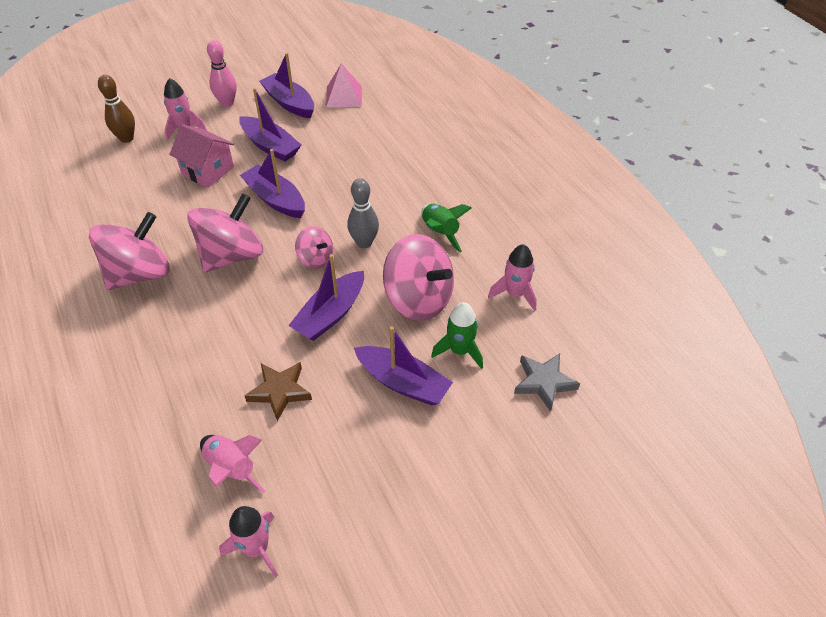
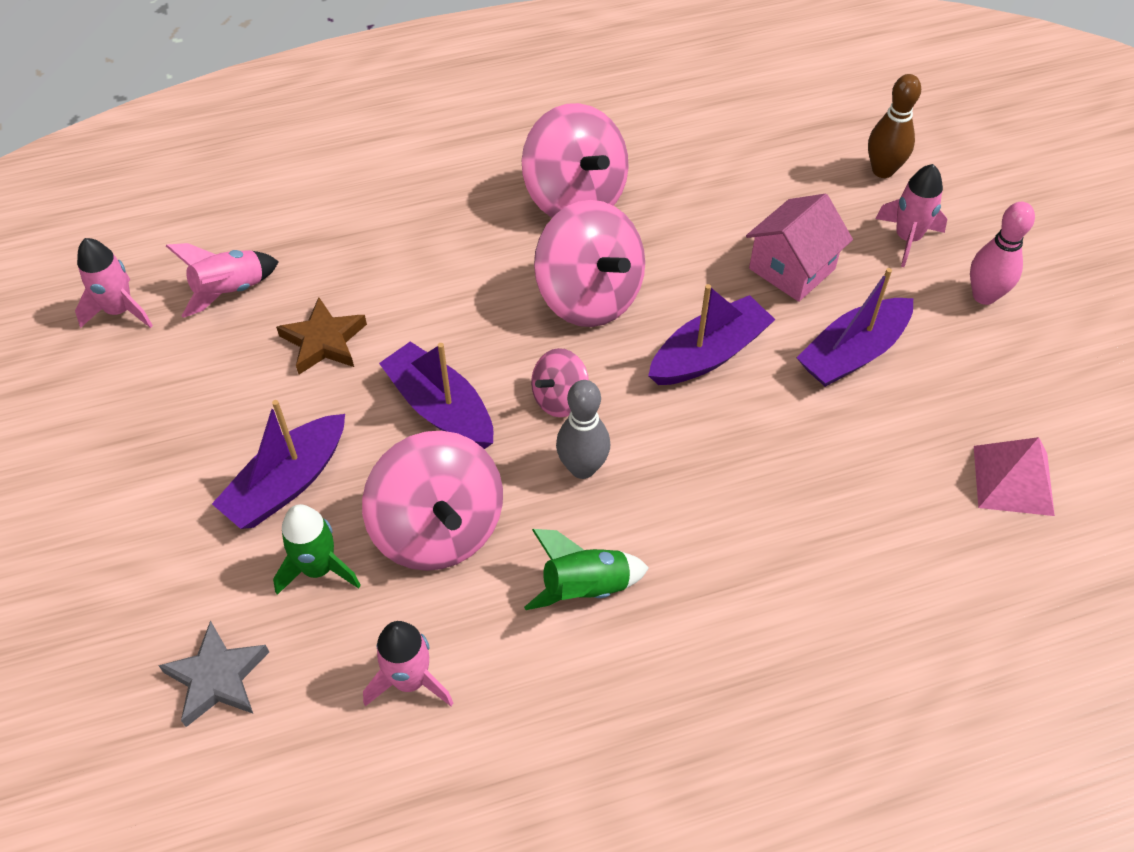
camera: 100 degrees right, 5 degrees up
(289, 103) = (986, 388): purple boat -> none
(418, 299) = (438, 528): pink spinning top -> pink spinning top turned 75 degrees counterclockwise

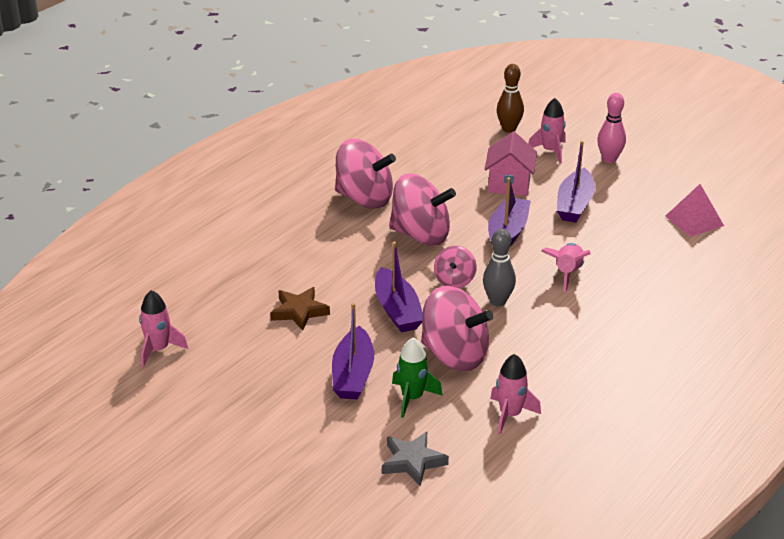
camera: 35 degrees left, 20 degrees down
(230, 290) = (215, 314): pink rocket -> pink rocket (567, 273)
(440, 408) = (397, 310): purple boat -> purple boat turned 120 degrees counterclockwise
(585, 587) = (552, 343): green rocket -> none

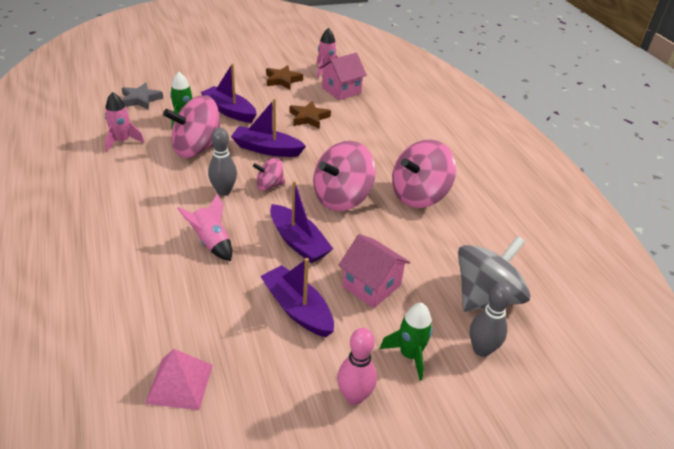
camera: 120 degrees right, 5 degrees up
(202, 316) = (341, 90): none -> pink house
(225, 373) = (282, 80): none -> brown star
(454, 280) = (269, 185): pink spinning top -> pink spinning top turned 60 degrees counterclockwise
(456, 139) = (485, 297): none -> grey spinning top
(509, 129) = (481, 349): brown bowling pin -> grey bowling pin
(550, 151) = (409, 355): pink rocket -> green rocket

